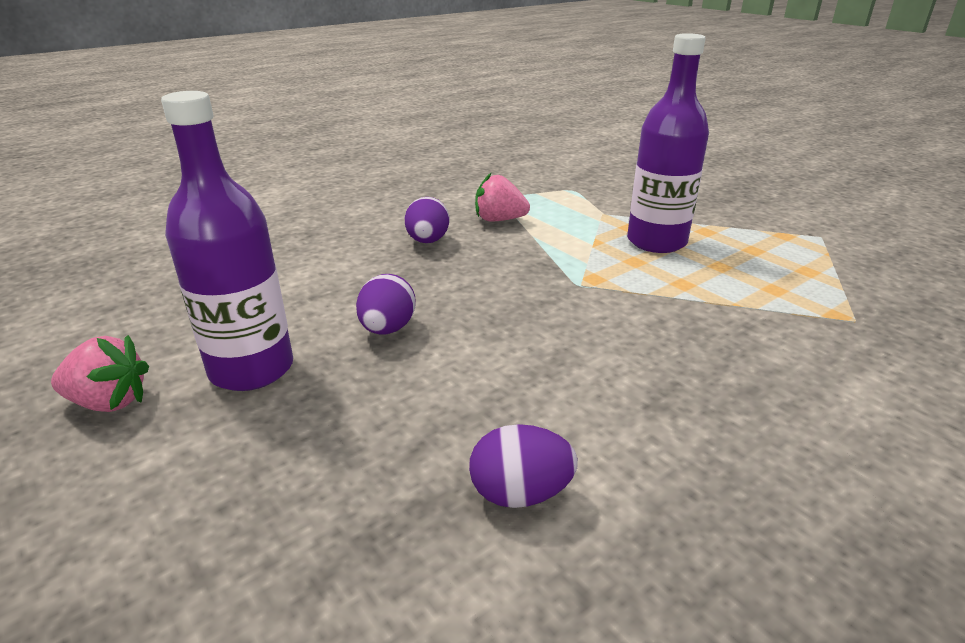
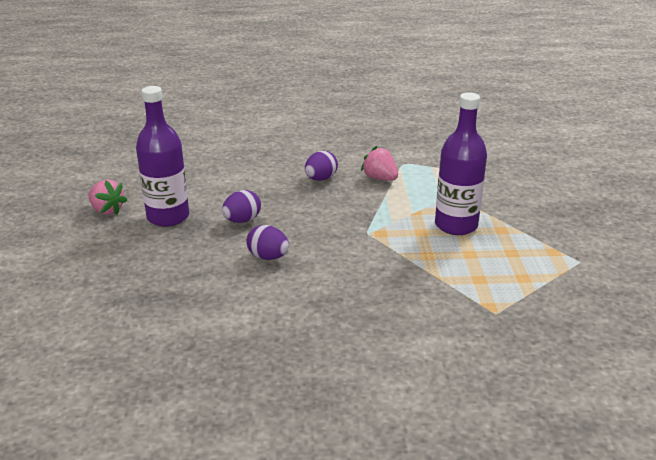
camera: 35 degrees right, 0 degrees up
(520, 493) = (211, 307): purple egg -> purple egg (268, 257)

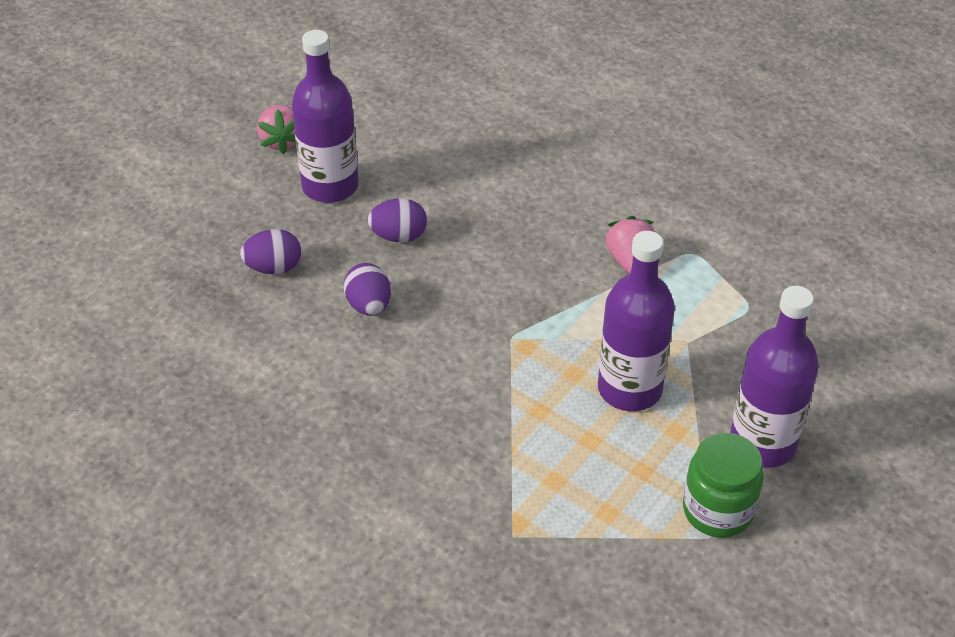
camera: 40 degrees right, 15 degrees up
(321, 179) = (557, 221): purple egg -> purple egg (274, 268)
(543, 216) = (762, 444): none -> purple bottle
(566, 250) = (718, 510): none -> green jar

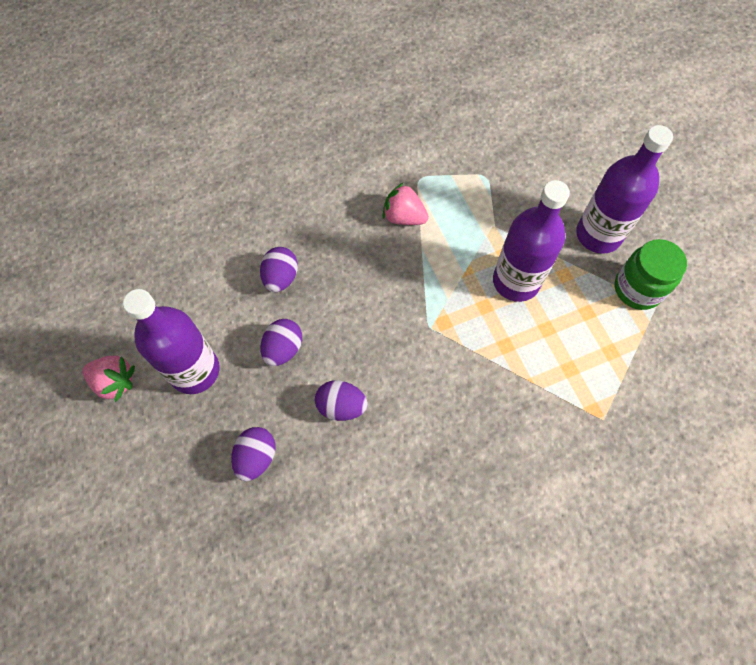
camera: 60 degrees left, 20 degrees up
(475, 199) = (281, 278): none -> purple egg

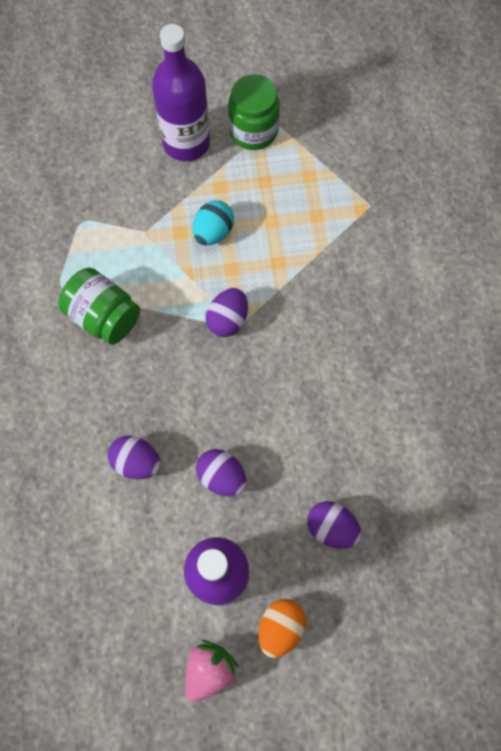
camera: 75 degrees left, 5 degrees up
(158, 432) = (280, 627): none -> orange egg
(341, 406) = (299, 432): purple egg -> purple egg (228, 319)
(403, 217) = (104, 316): pink strawberry -> green jar
(516, 281) = (213, 232): purple bottle -> turquoise egg

